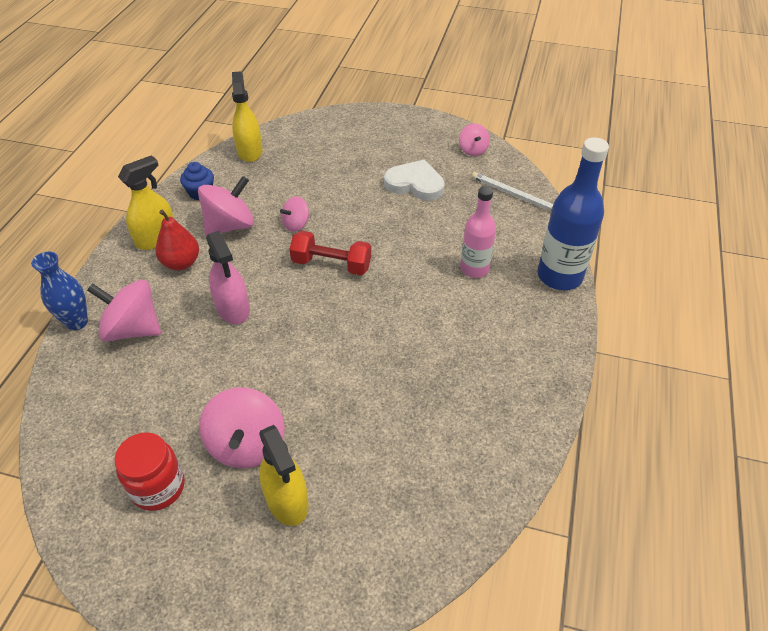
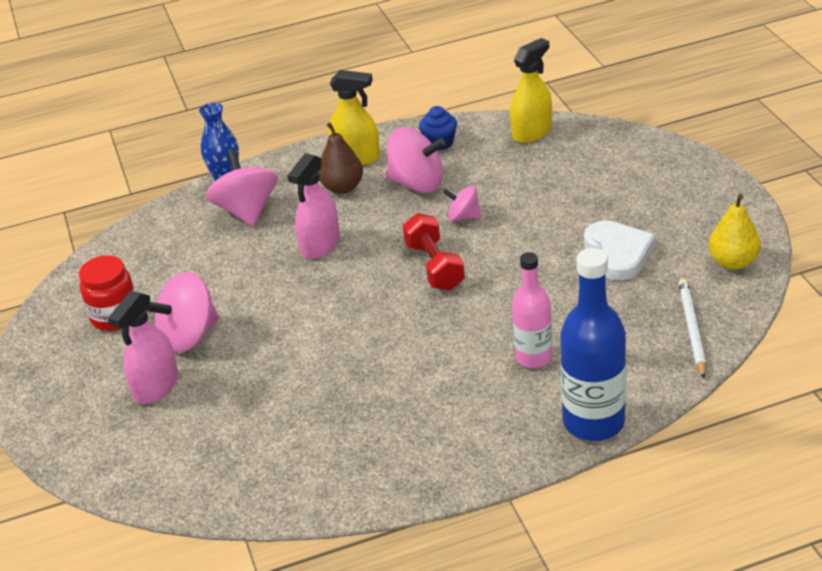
camera: 60 degrees right, 10 degrees down
(181, 263) = (342, 187): red pear -> brown pear
(287, 500) = (156, 386): yellow spray bottle -> pink spray bottle
(473, 150) = (733, 262): pink spinning top -> yellow pear

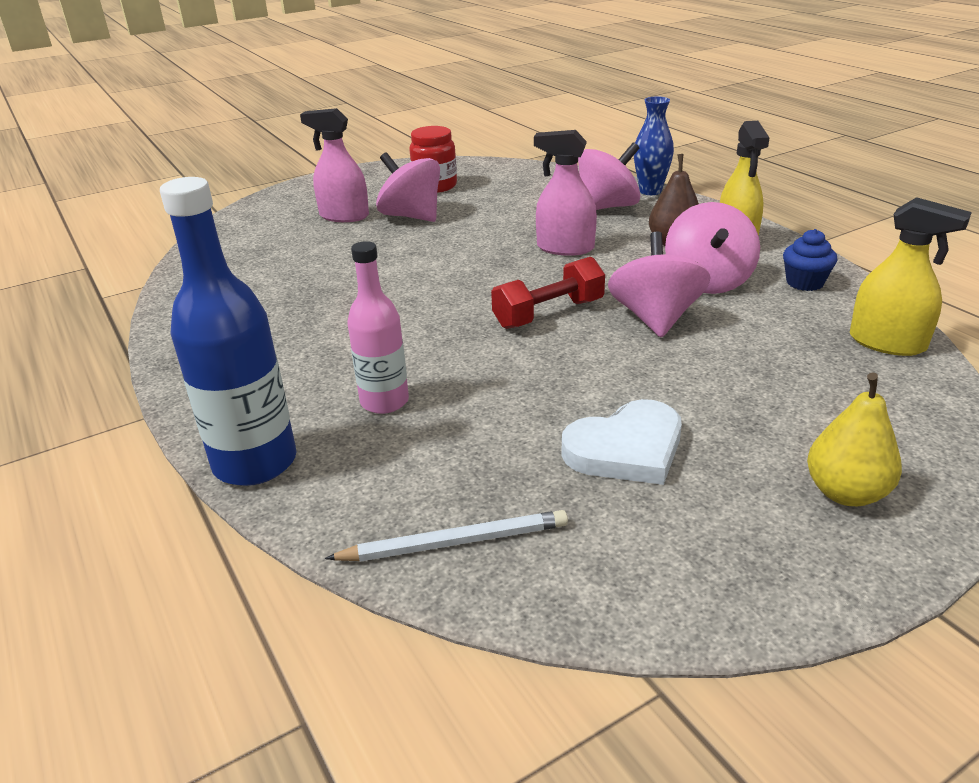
camera: 75 degrees right, 5 degrees down
(463, 217) = (655, 318): pink spinning top -> pink spinning top, size x1.78
(733, 262) = (650, 583): yellow pear -> yellow pear (845, 493)

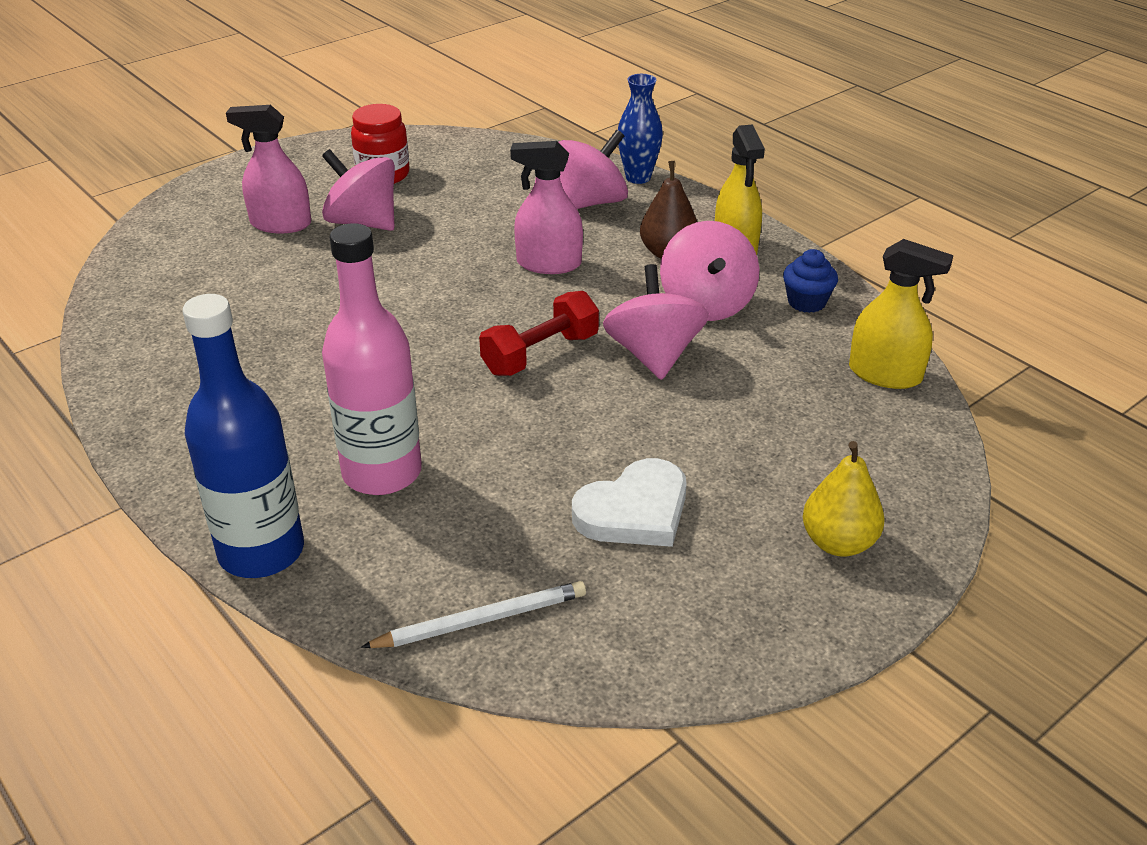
camera: 10 degrees left, 5 degrees up
(384, 401) = (382, 472): pink bottle -> pink bottle, size x1.56

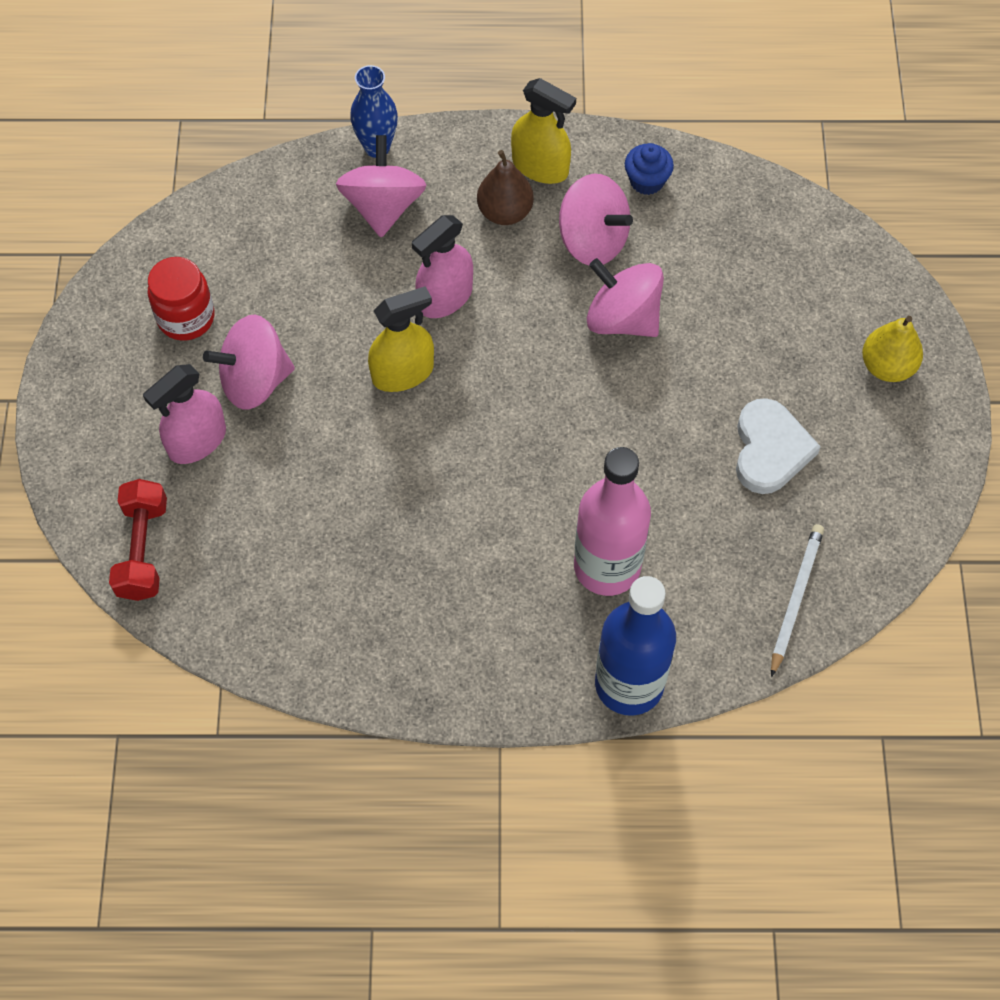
camera: 50 degrees left, 25 degrees up
(540, 354) = (557, 384): red dumbbell -> red dumbbell (143, 550)
(885, 374) = (763, 207): yellow spray bottle -> yellow spray bottle (403, 373)

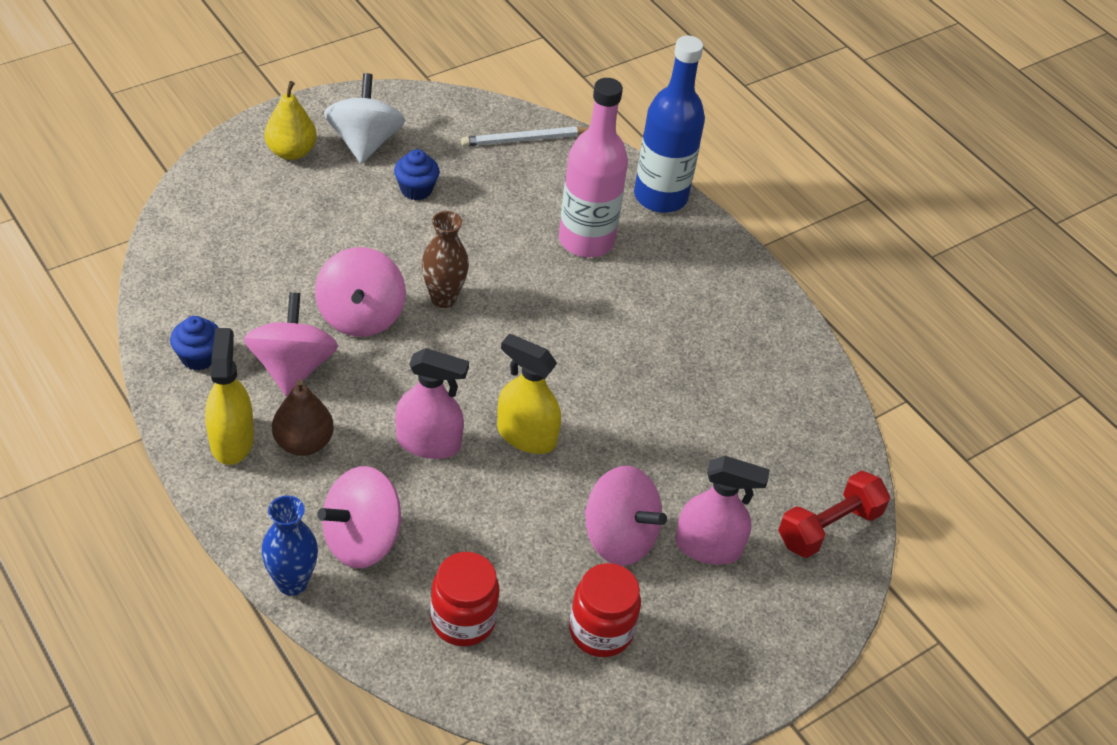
camera: 130 degrees left, 15 degrees down
(264, 235) = (463, 620): none -> red jar
(604, 395) = (443, 298): none -> brown vase
(770, 450) = (416, 189): white heart -> blue cupcake
(869, 439) = (364, 142): none -> white spinning top

